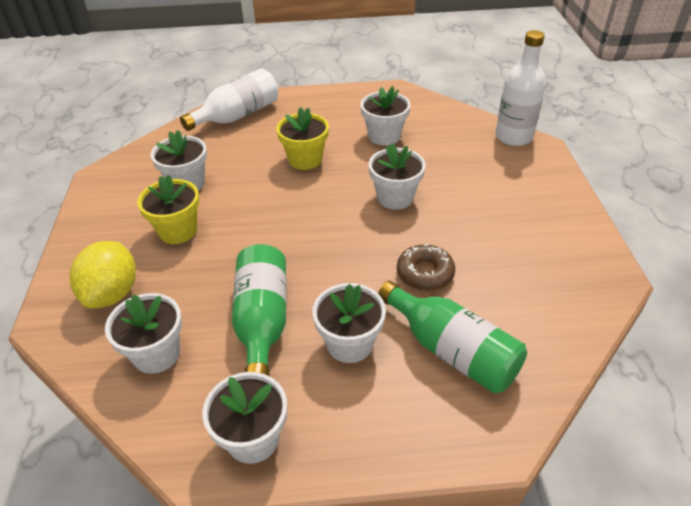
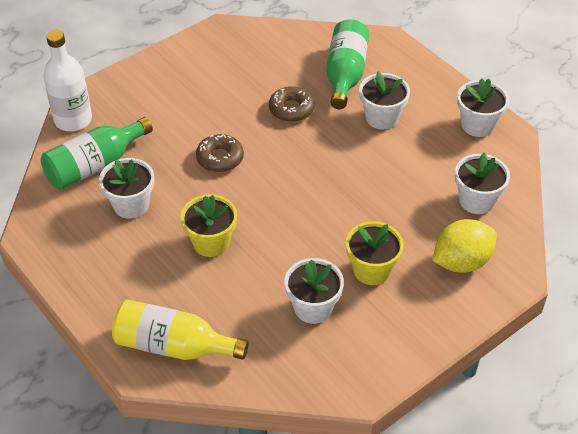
camera: 125 degrees left, 5 degrees up
(237, 115) = (173, 346): white bottle -> yellow bottle
(262, 321) = (404, 166): green bottle -> green bottle (95, 165)
(395, 197) = (220, 158): white flower pot -> brown donut

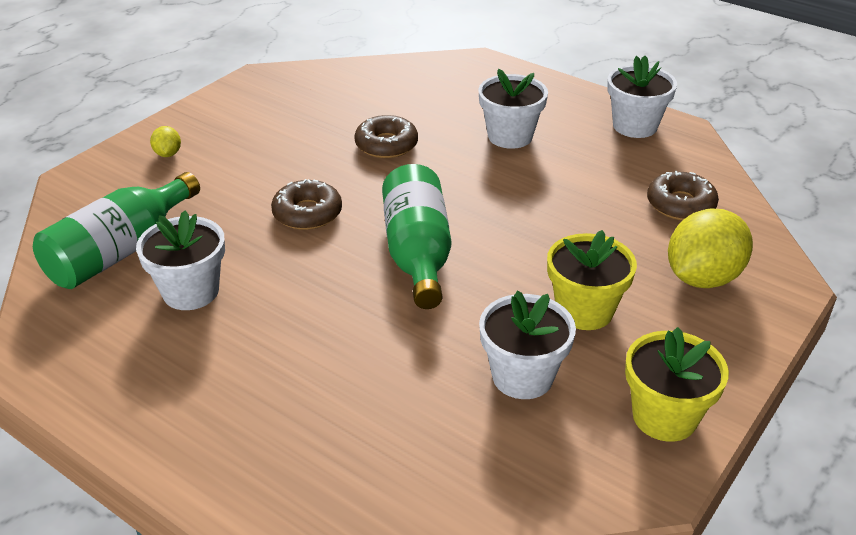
camera: 15 degrees left, 10 degrees down
(73, 120) = (74, 202): white bottle -> none
(141, 90) = (168, 154): none -> yellow lemon
(173, 346) = (320, 478): yellow bottle -> none
(211, 242) = (331, 318): yellow flower pot -> yellow flower pot (664, 417)
(345, 74) = (441, 100): green bottle -> green bottle (417, 253)
(476, 200) = (680, 204): white flower pot -> brown donut

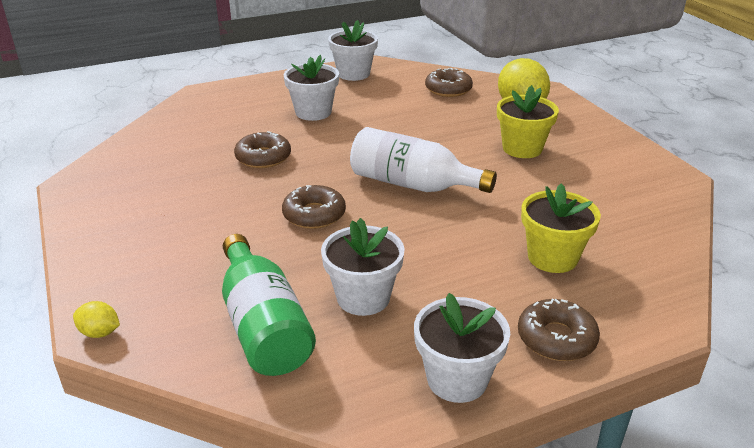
camera: 60 degrees left, 5 degrees down
(168, 154) = (134, 262): yellow lemon -> yellow lemon (100, 333)
(196, 443) = (556, 338): none -> brown donut
(417, 253) = (412, 184): green bottle -> white bottle
(522, 376) = (568, 186): white flower pot -> white flower pot (457, 379)
(664, 417) = (629, 156): yellow flower pot -> yellow flower pot (552, 257)

